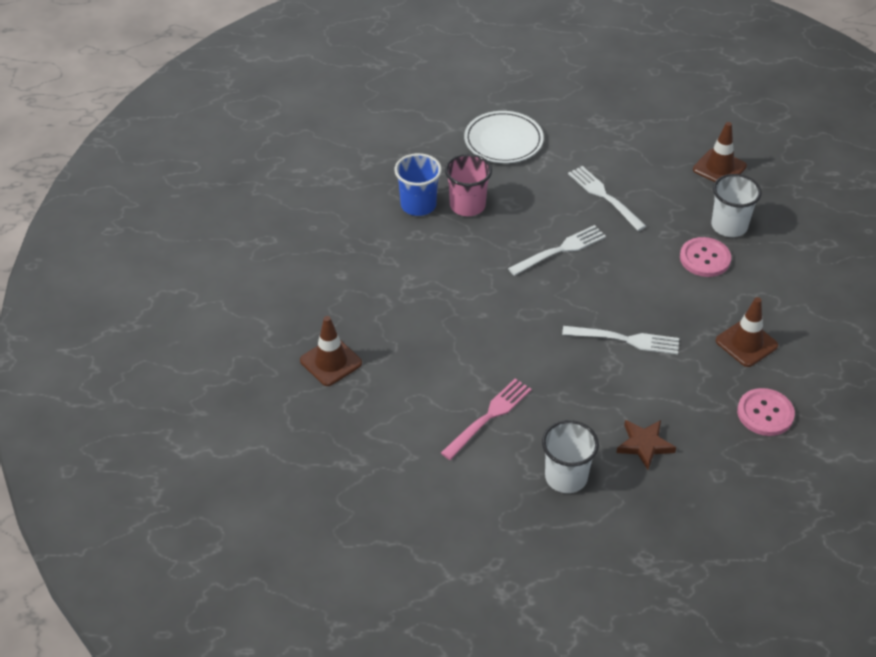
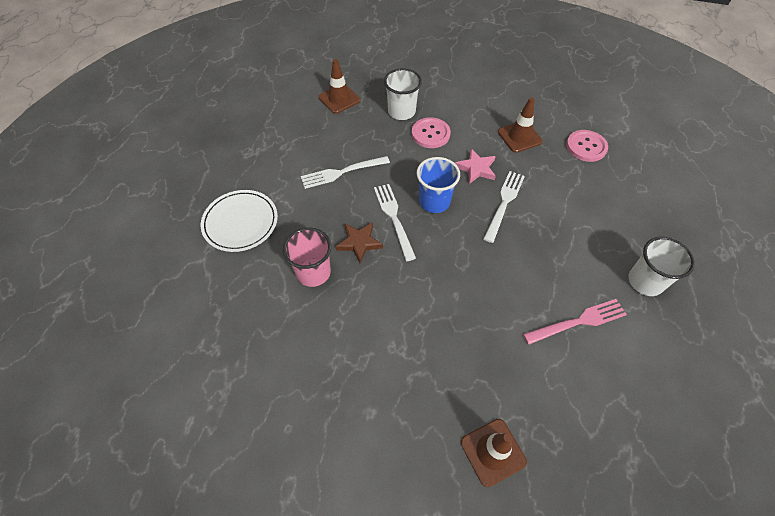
camera: 75 degrees left, 10 degrees up
(418, 205) = (296, 314): blue cup -> blue cup (434, 201)
(488, 417) = (578, 321): pink fork -> pink fork turned 105 degrees clockwise
(644, 445) = (613, 222): brown star -> brown star (359, 243)
(668, 308) = (476, 168): none -> pink star

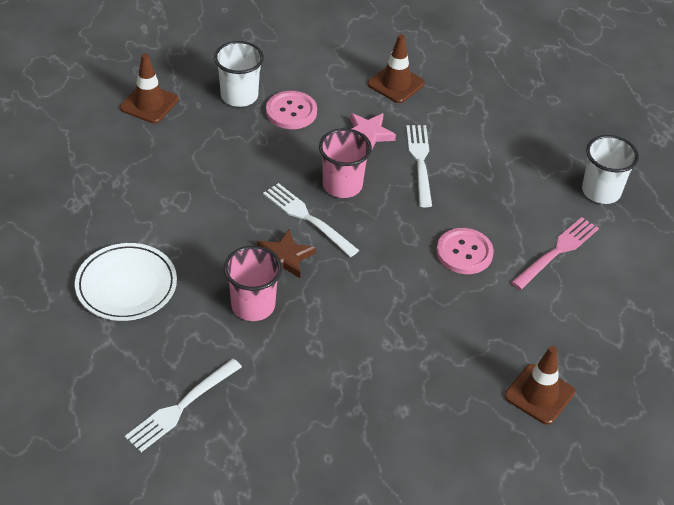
camera: 30 degrees left, 10 degrees down
(342, 172) = (213, 189): white fork -> white fork (181, 407)
(434, 201) = (342, 185): blue cup -> pink cup
(586, 147) = (474, 73): pink button -> pink button (464, 252)

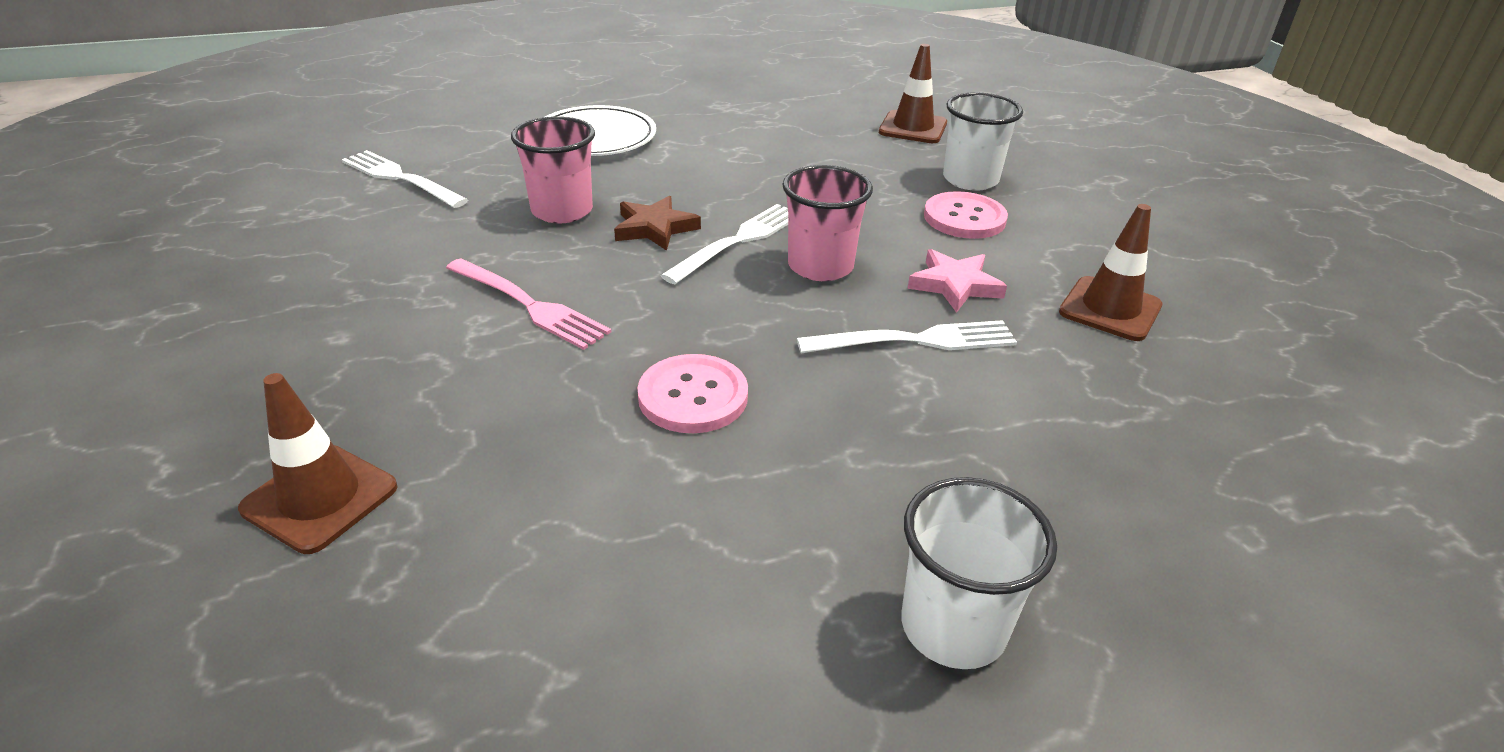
camera: 85 degrees right, 10 degrees down
(557, 251) = (719, 533): pink fork -> pink fork (529, 305)

